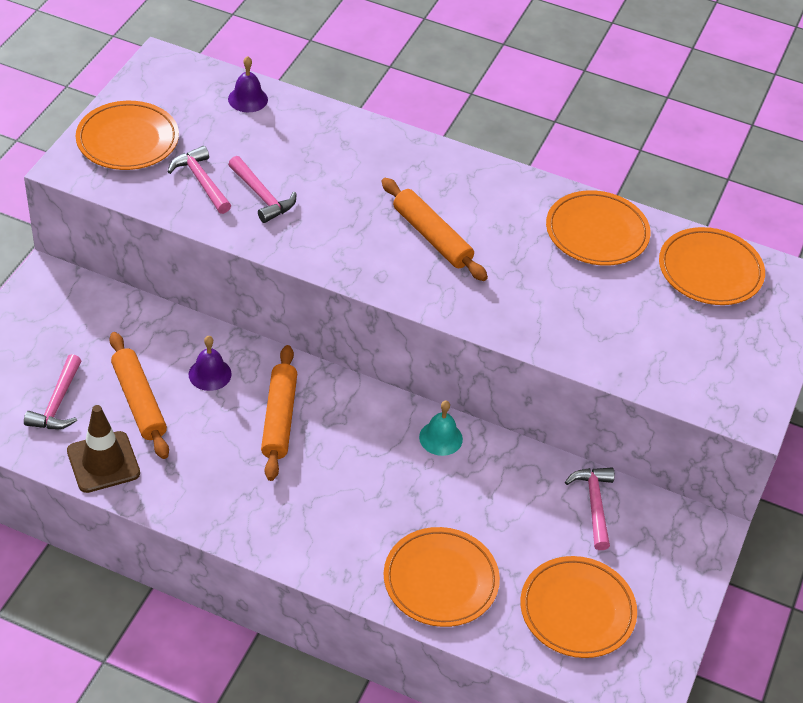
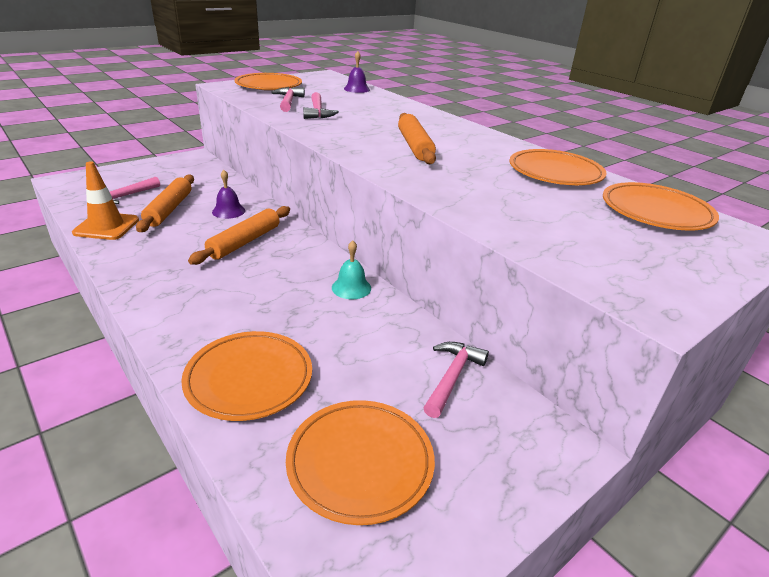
camera: 30 degrees right, 15 degrees down
(103, 462) = (106, 226): brown traffic cone -> orange traffic cone

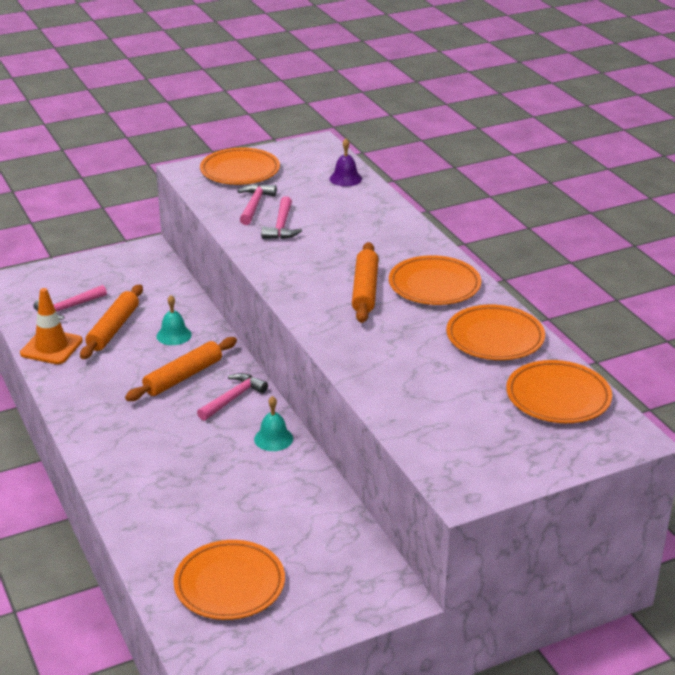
camera: 15 degrees right, 0 degrees up
(228, 211) = (174, 335): purple bell -> turquoise bell
(249, 378) = (161, 513): orange plate -> orange plate (434, 285)
(452, 377) = (330, 532): pink hammer -> pink hammer (233, 398)

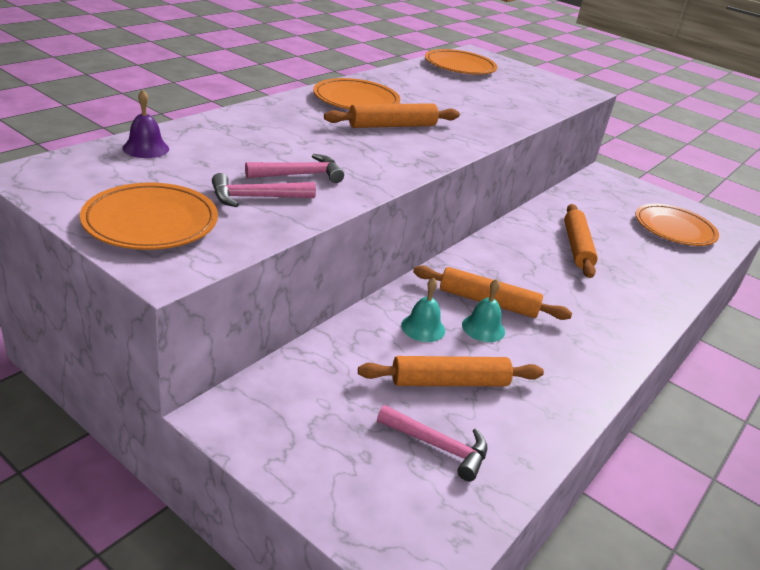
camera: 120 degrees left, 0 degrees up
(51, 347) = (532, 426): orange traffic cone -> none
(233, 398) = (490, 265): pink hammer -> none
(233, 471) = (577, 247): none -> orange rolling pin
(273, 438) = (520, 235): turquoise bell -> turquoise bell (483, 328)
(495, 337) = (411, 81): orange plate -> none

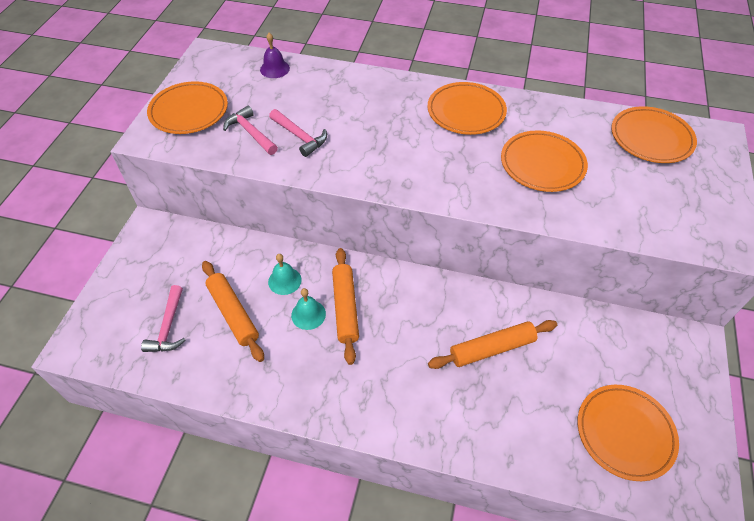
camera: 70 degrees right, 20 degrees up
(392, 126) = (437, 147): orange rolling pin -> none
(456, 103) = (542, 164): none -> orange plate

